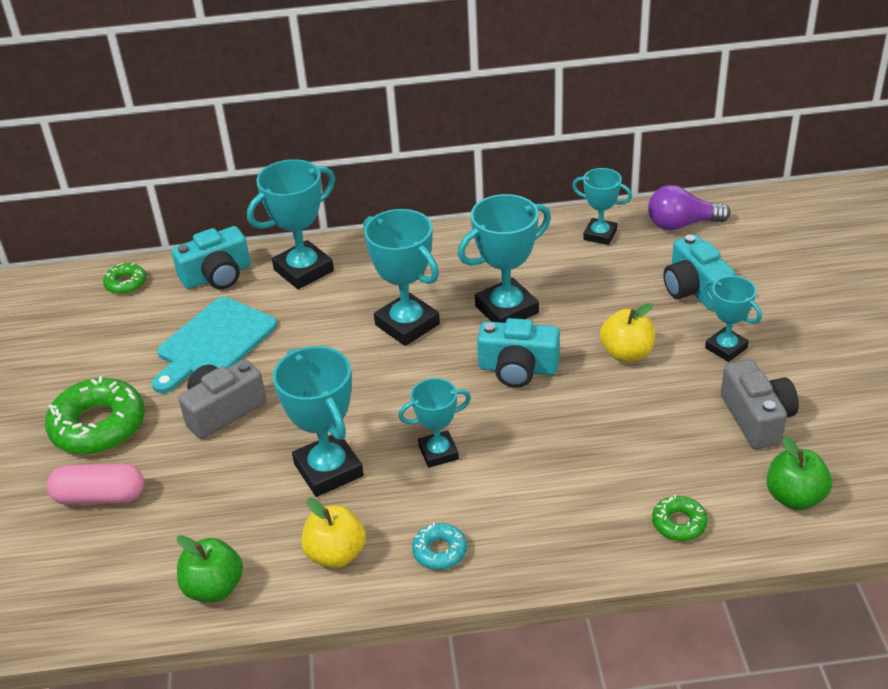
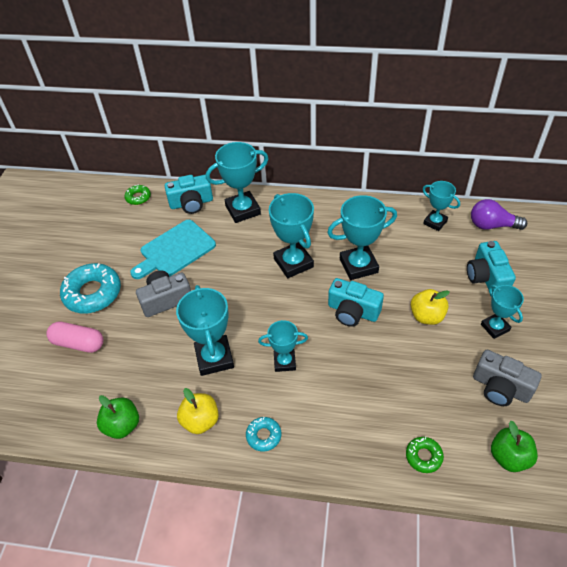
camera: 15 degrees right, 10 degrees up
(98, 426) = (93, 293): green donut -> turquoise donut
(757, 418) = (500, 387): grey camera -> grey camera turned 120 degrees clockwise

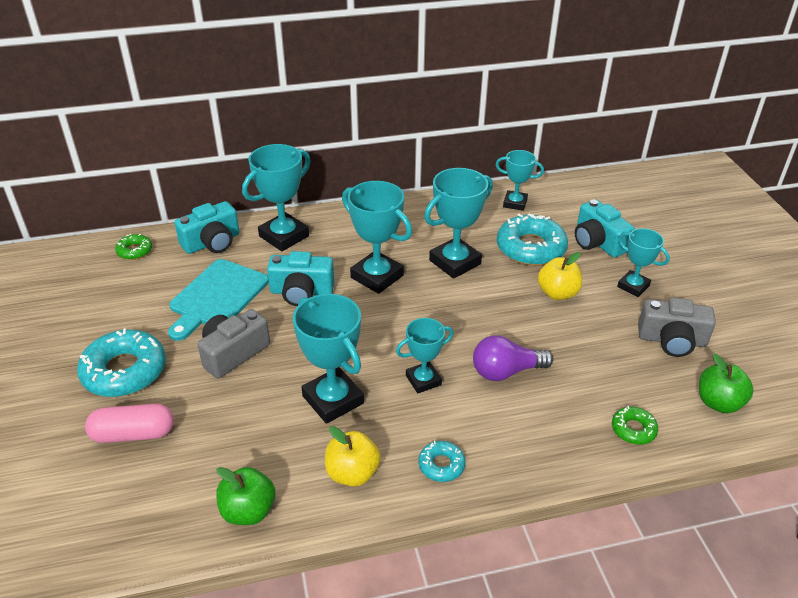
camera: 25 degrees left, 10 degrees down
(353, 311) = (474, 309): turquoise camera -> turquoise camera (301, 292)
(426, 268) = (530, 248): none -> turquoise donut
(492, 225) = (575, 194): purple light bulb -> purple light bulb (506, 371)

